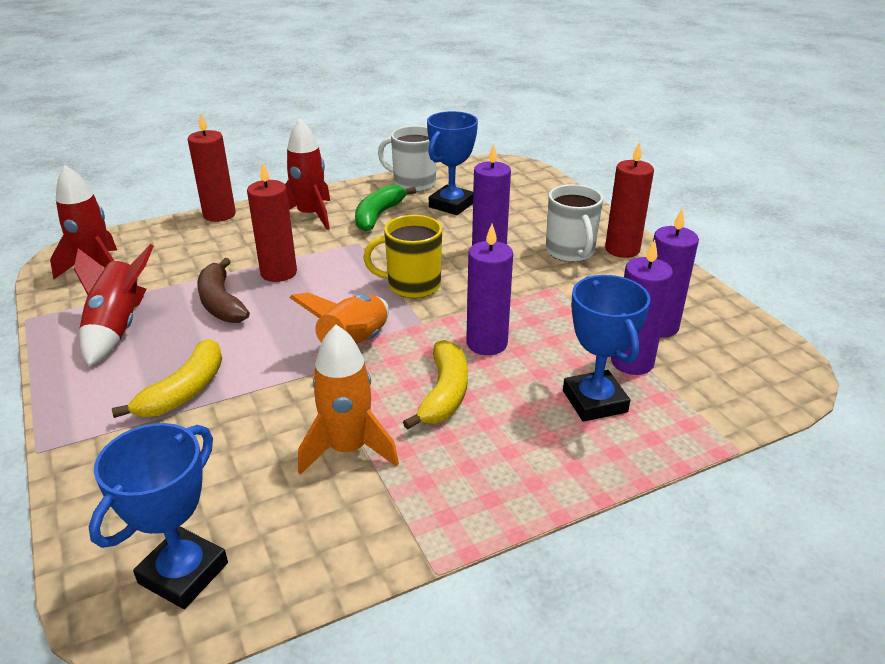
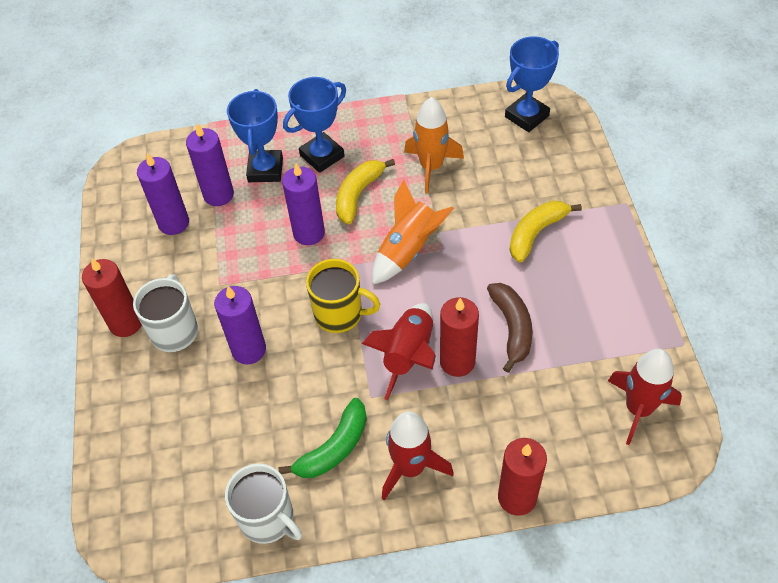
camera: 160 degrees left, 20 degrees up
(117, 328) = (598, 313): red rocket -> red rocket (408, 355)
(451, 205) = (245, 451): blue trophy -> blue trophy (322, 156)

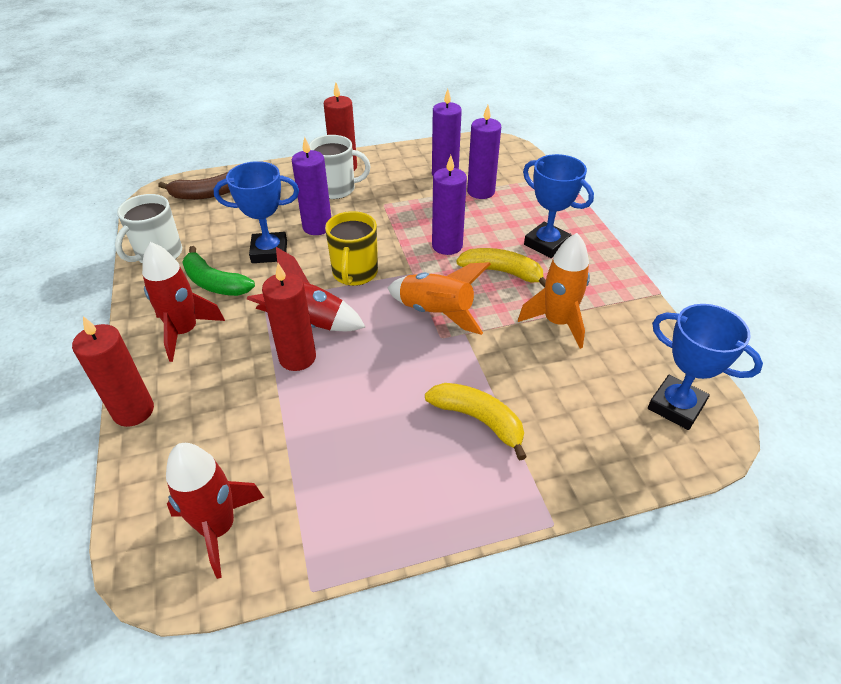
camera: 80 degrees right, 10 degrees down
(265, 170) = (517, 213): blue trophy -> blue trophy (269, 252)
(512, 328) = (338, 401): brown banana -> brown banana (206, 194)

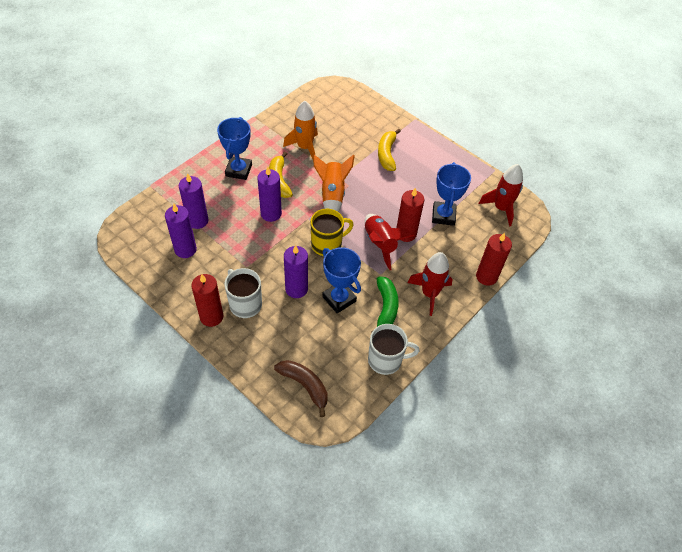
camera: 125 degrees left, 10 degrees up
(676, 406) = (330, 99): blue trophy -> blue trophy (443, 215)

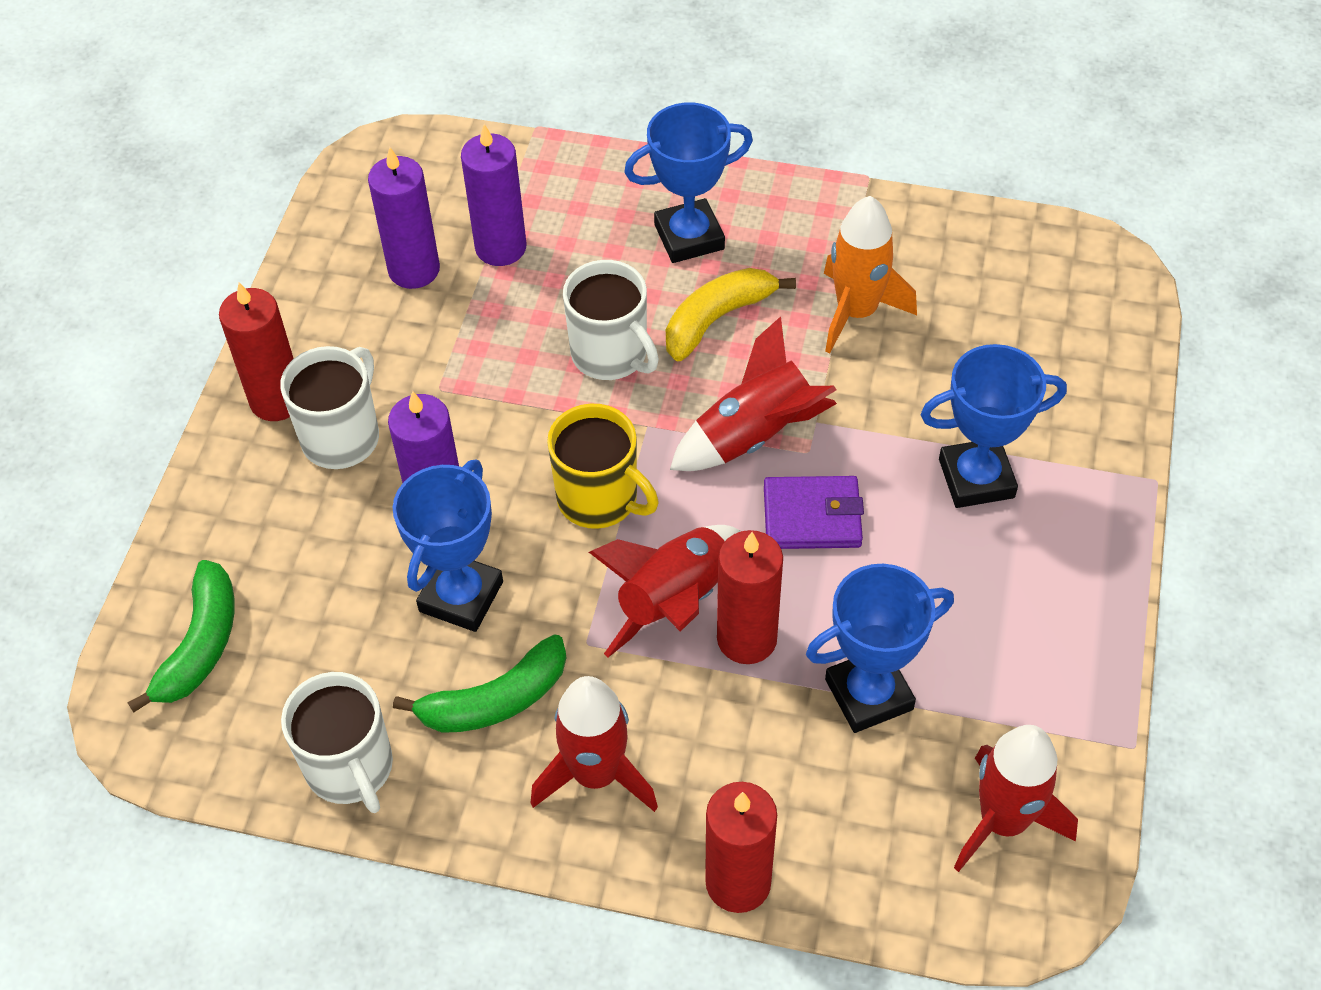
camera: 65 degrees right, 0 degrees up
(271, 213) = (611, 354): purple candle -> white mug
(305, 385) = (200, 645): brown banana -> green banana
(332, 195) = (754, 435): orange rocket -> red rocket
(373, 196) = (812, 517): none -> purple wallet
(387, 154) = (976, 478): yellow banana -> blue trophy

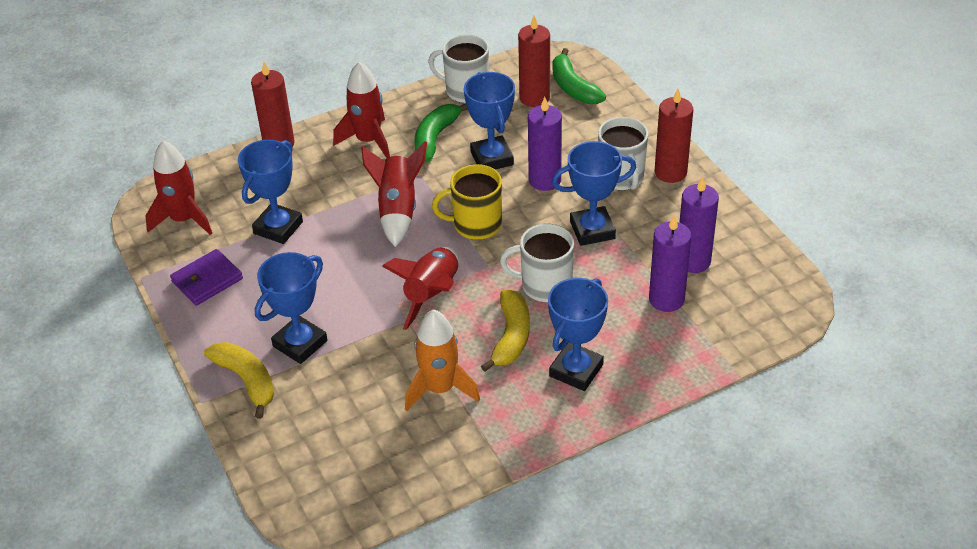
camera: 140 degrees right, 10 degrees down
(471, 388) = (592, 230): none -> blue trophy
(747, 639) = (352, 215): red candle -> red candle (534, 98)
(812, 517) = (368, 277): purple wallet -> purple wallet (207, 280)
(1080, 471) = (247, 380): none -> yellow banana

